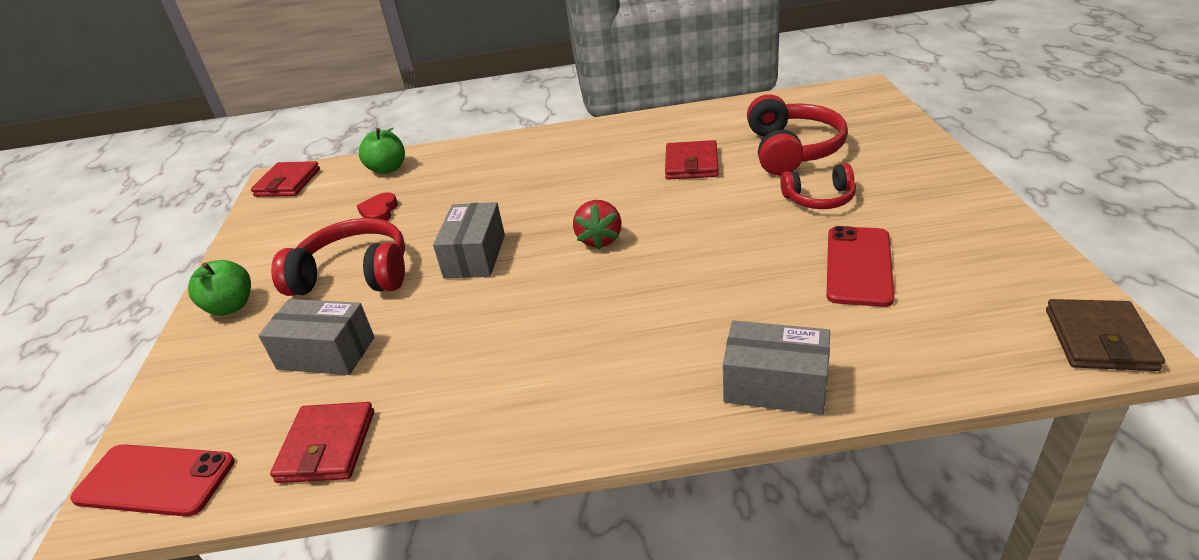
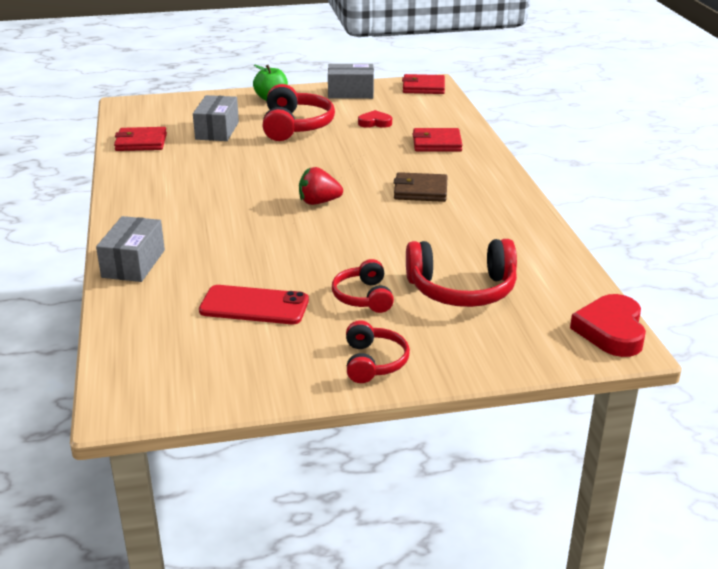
camera: 80 degrees right, 5 degrees down
(155, 480) = (136, 109): red phone -> none
(388, 169) = (441, 117): green apple -> none
(475, 256) = (308, 160): grey box -> grey box (351, 93)
(691, 164) = (437, 238): red wallet -> red wallet (437, 143)
(842, 92) = (611, 331): none -> red heart
(937, 188) = (373, 362): none -> red headphones
(1099, 339) = (127, 399): brown wallet -> brown wallet (420, 191)

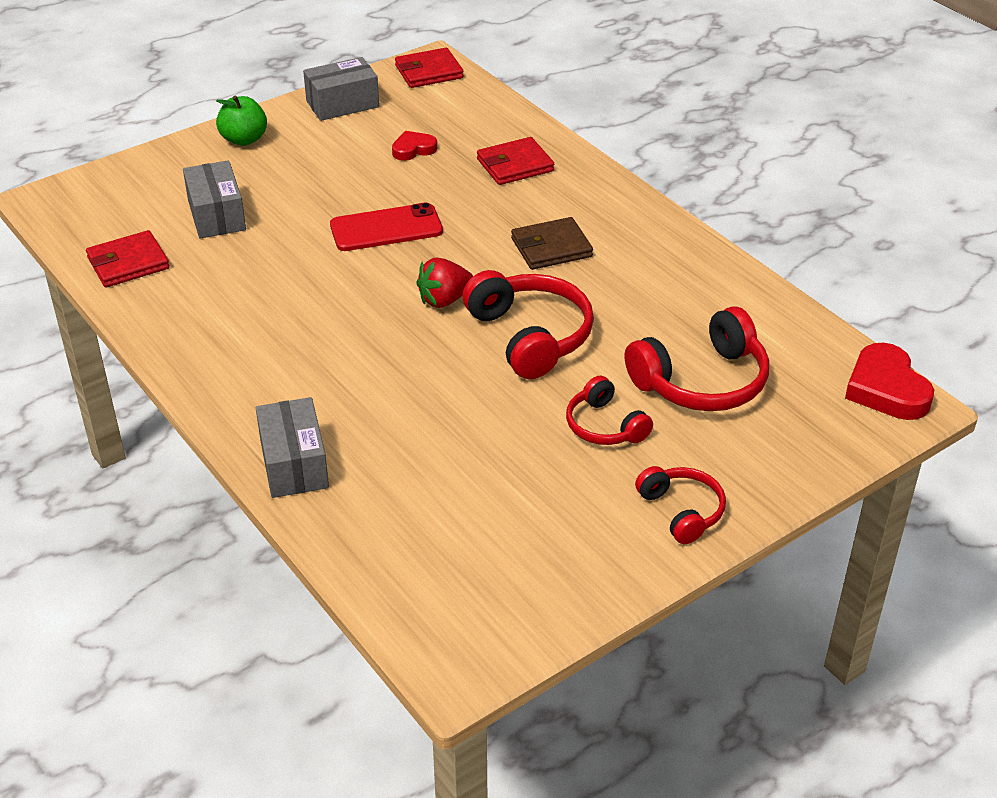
camera: 25 degrees left, 10 degrees up
(254, 306) = (492, 479): red phone -> red phone (386, 228)
(295, 126) = (316, 181): red headphones -> red headphones (530, 336)

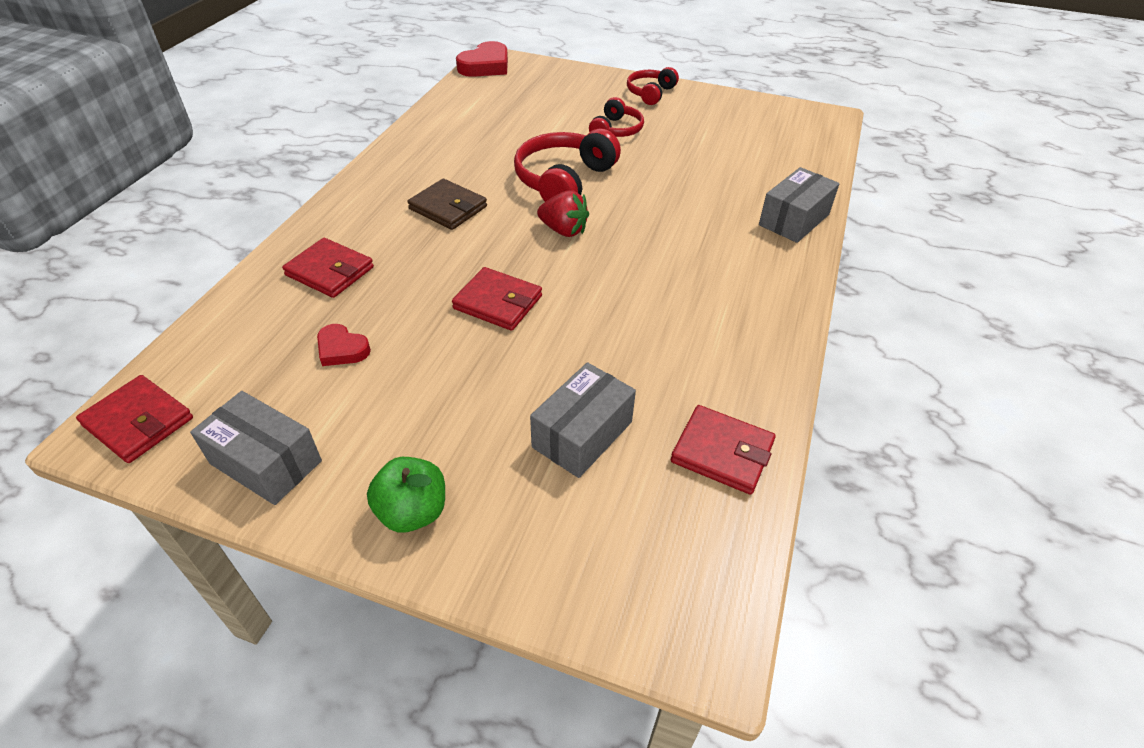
camera: 125 degrees left, 5 degrees up
(386, 228) = (498, 302): red phone -> red wallet
(702, 381) = (540, 113): red headphones -> none

